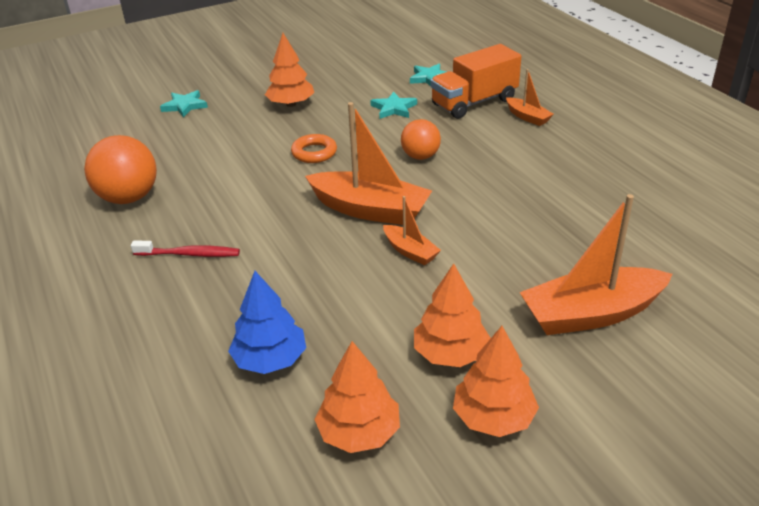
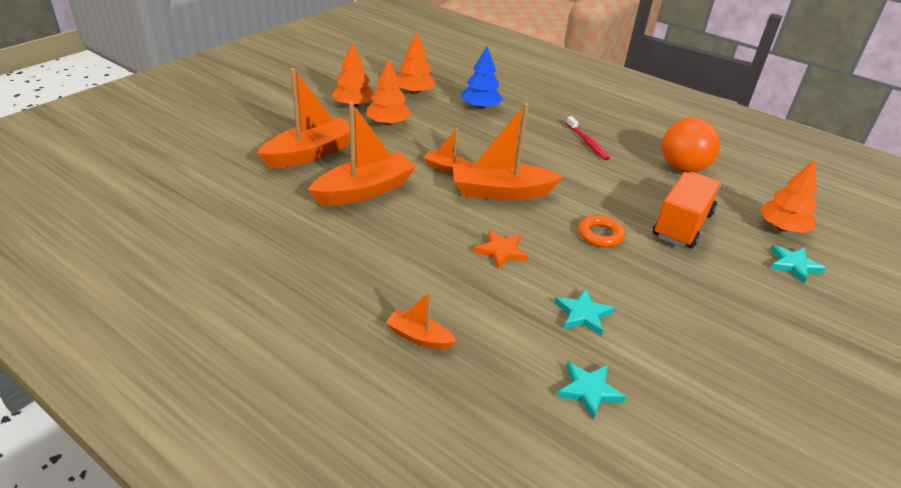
camera: 150 degrees right, 0 degrees up
(189, 254) = (587, 143): red toothbrush -> red toothbrush turned 90 degrees counterclockwise
(291, 104) = (698, 294): orange tree -> orange tree (782, 228)
(420, 156) = (501, 251): orange ball -> orange star
(474, 102) = (498, 350): orange truck -> orange truck (682, 225)
(530, 241) = (365, 190): none -> orange boat

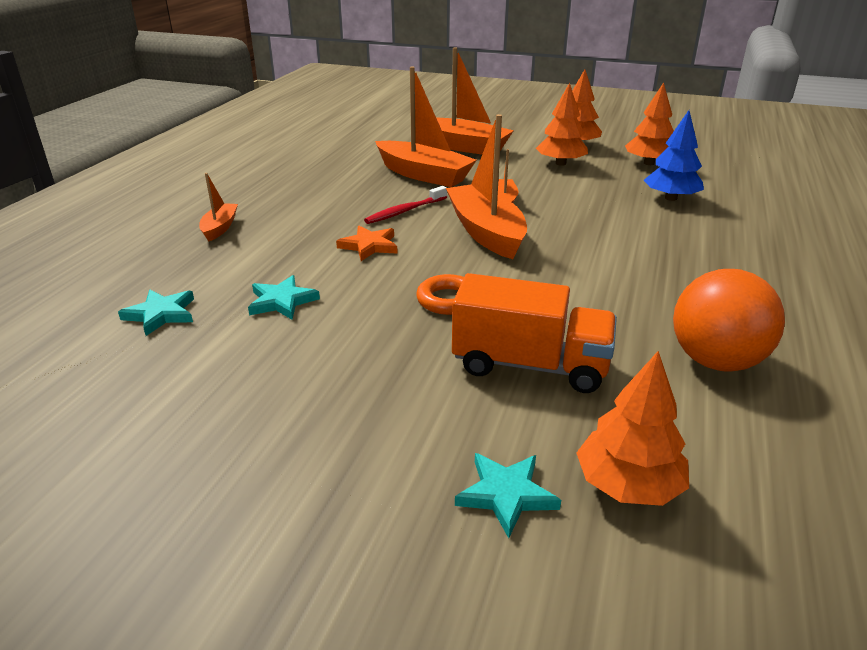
camera: 75 degrees right, 5 degrees down
(587, 143) = (681, 273): red toothbrush -> red toothbrush (405, 211)

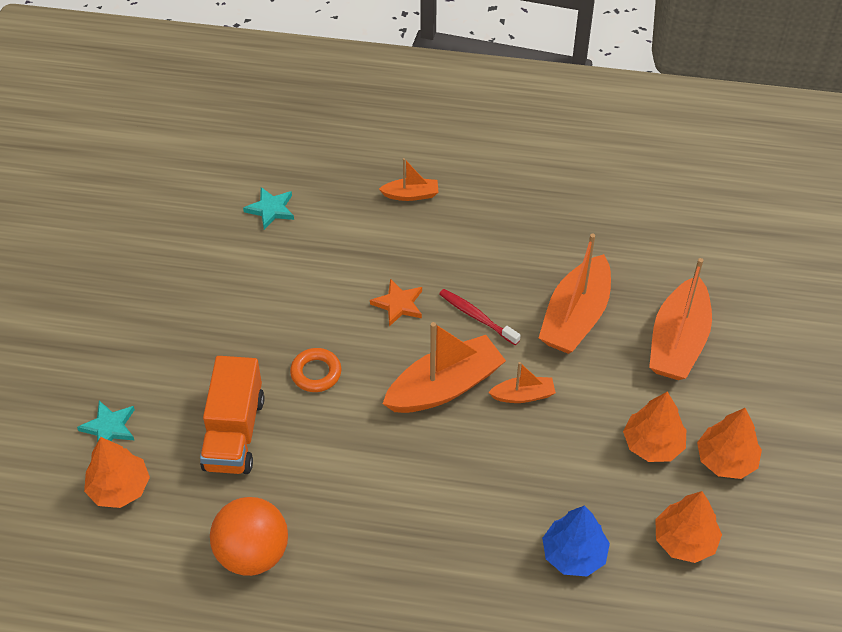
camera: 80 degrees right, 20 degrees up
(282, 301) = (298, 270): turquoise star -> none

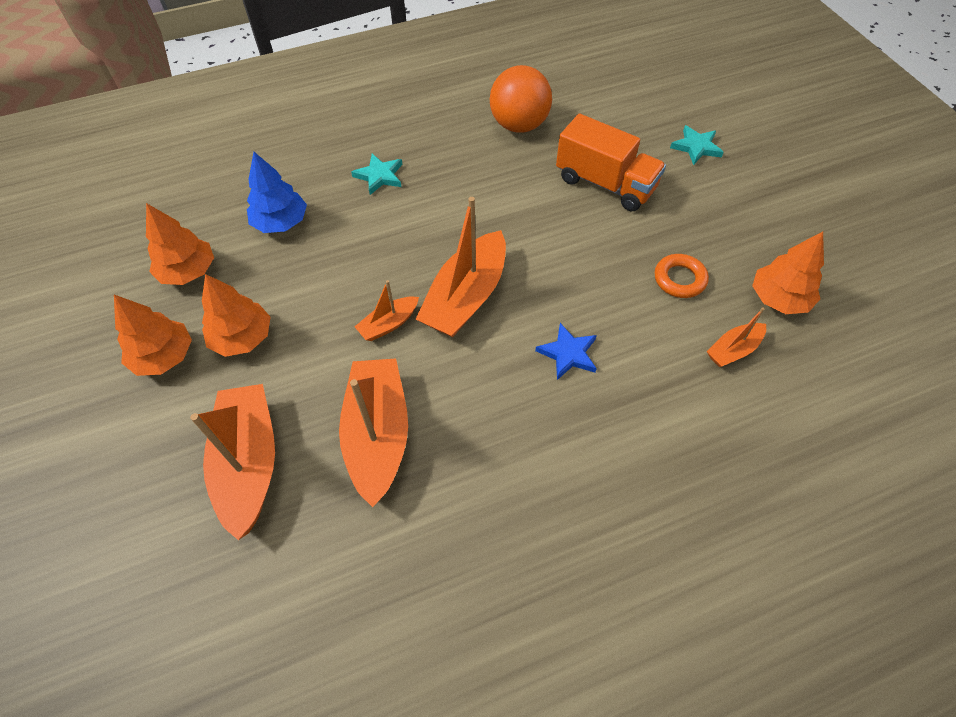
camera: 150 degrees right, 5 degrees up
(119, 488) = (645, 119): orange tree -> orange tree (779, 298)
(234, 433) = (605, 184): orange truck -> orange truck turned 150 degrees clockwise
(271, 209) = (788, 391): turquoise star -> turquoise star (379, 176)
(316, 373) = (586, 255): orange ring -> orange ring (679, 279)
(398, 304) = (568, 353): orange star -> blue star
(411, 195) = (666, 500): orange boat -> orange boat (733, 350)
(477, 317) = (482, 380): red toothbrush -> none

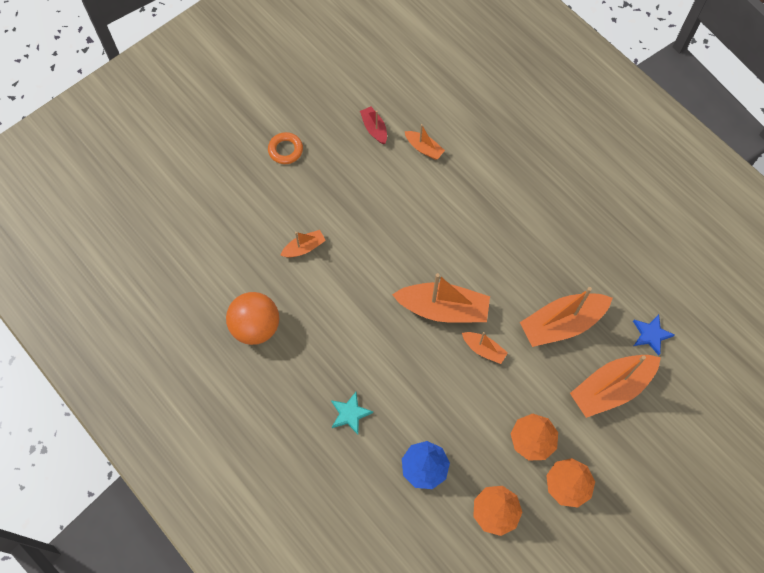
camera: 110 degrees left, 10 degrees up
(568, 353) = (462, 236): blue star -> blue star (651, 335)
(605, 184) = (304, 248): orange truck -> orange boat
(679, 279) = (379, 185): orange ring -> orange ring (285, 150)
(696, 147) = (243, 194): turquoise star -> none
(779, 298) = (374, 128): orange tree -> red boat

